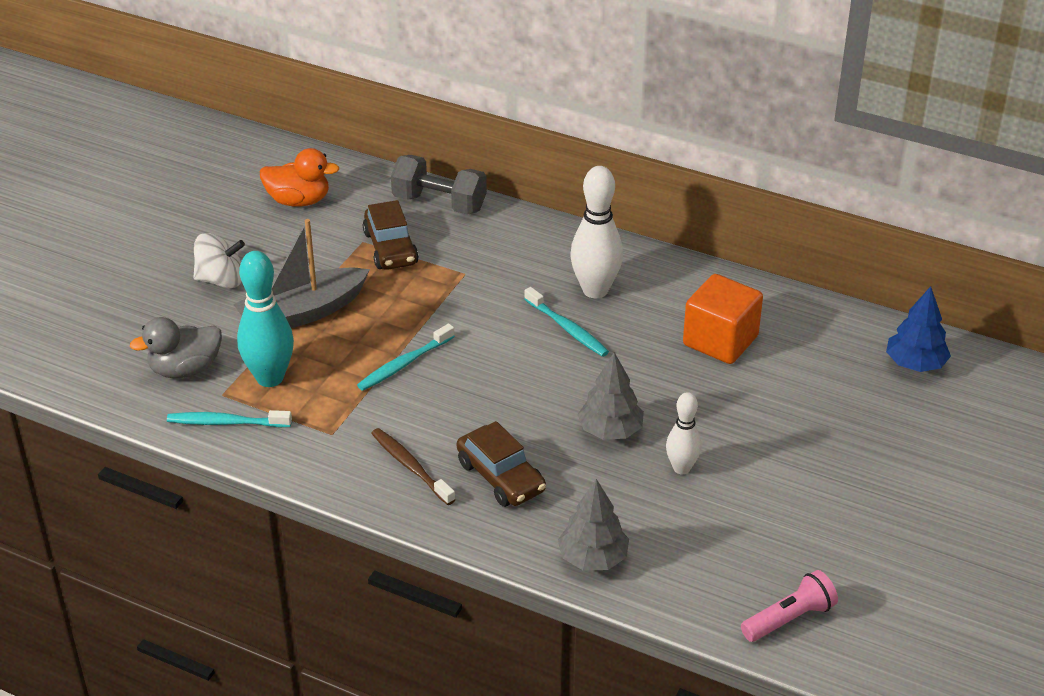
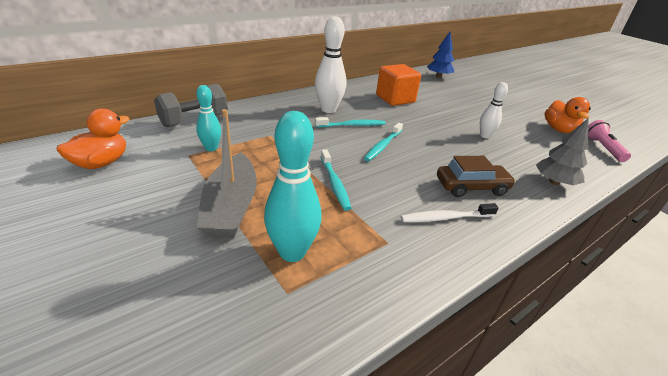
camera: 65 degrees left, 5 degrees down
(185, 369) = (226, 307): grey duck -> none
(221, 280) = (131, 234): white spinning top -> none
(226, 423) = (330, 304): turquoise toothbrush -> turquoise toothbrush (383, 146)
(390, 248) = (211, 148): brown car -> turquoise bowling pin
(410, 466) = (446, 218): brown toothbrush -> white toothbrush
(610, 431) = (446, 142): grey tree -> none
(815, 558) = (559, 130): none -> orange duck

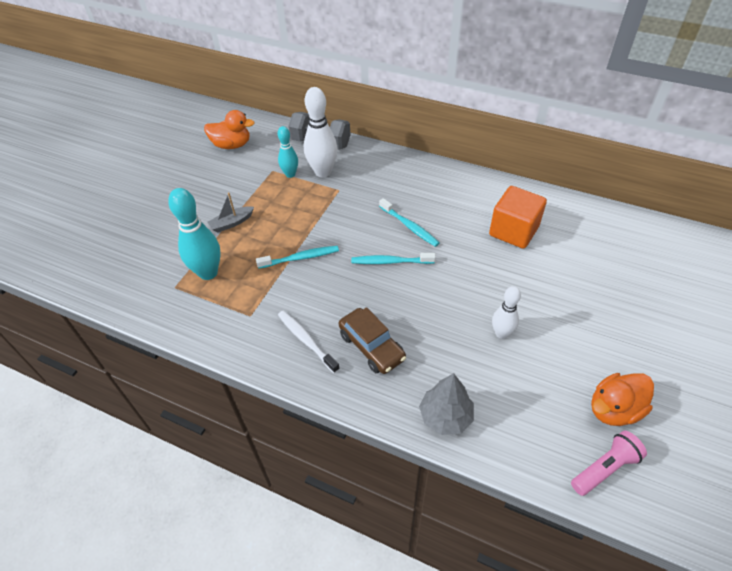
camera: 65 degrees right, 15 degrees up
(231, 207) = (231, 223): grey boat -> grey boat, size x0.51
(328, 109) = (425, 198): white bowling pin -> white bowling pin (323, 172)
(334, 183) = (300, 258): turquoise toothbrush -> turquoise toothbrush turned 150 degrees counterclockwise
(438, 76) = (649, 243): blue tree -> none

